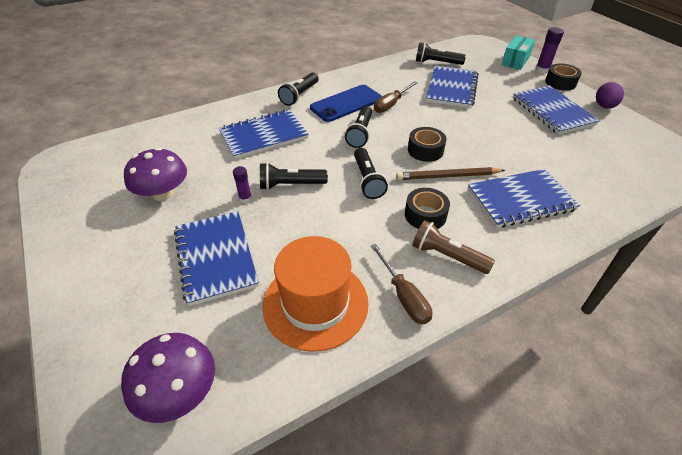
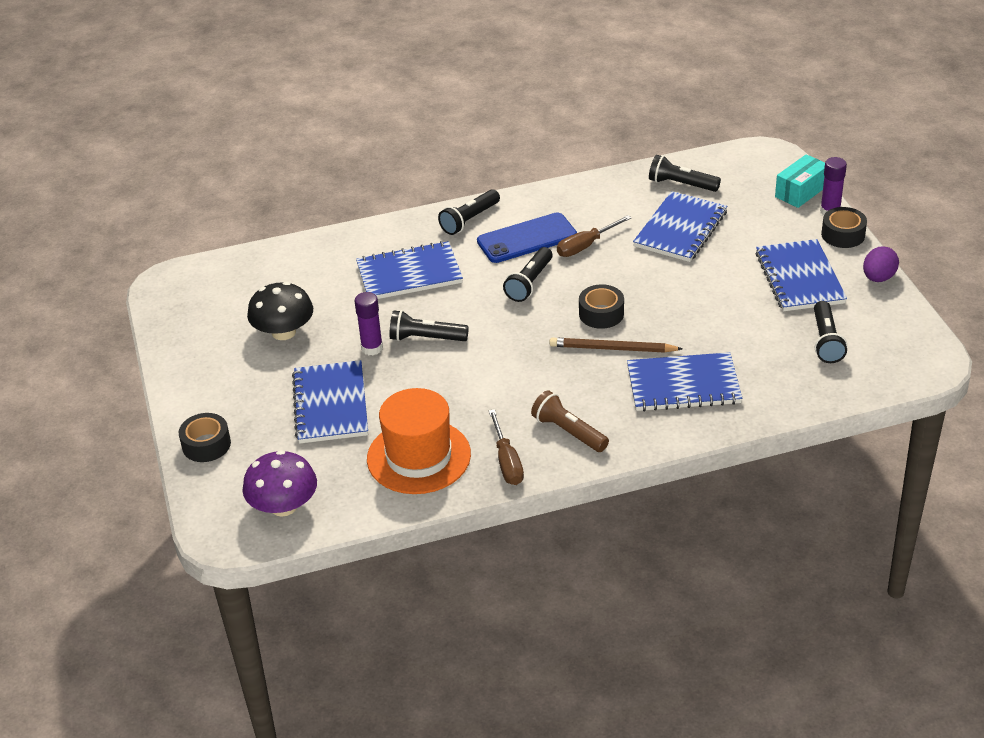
camera: 15 degrees right, 5 degrees down
(163, 193) = (283, 332): purple mushroom -> black mushroom
(245, 198) = (372, 348): purple glue stick -> purple glue stick, size x1.54
(367, 180) = (515, 343): black flashlight -> black flashlight (826, 341)
(425, 215) = (565, 389): black tape -> black tape (206, 445)

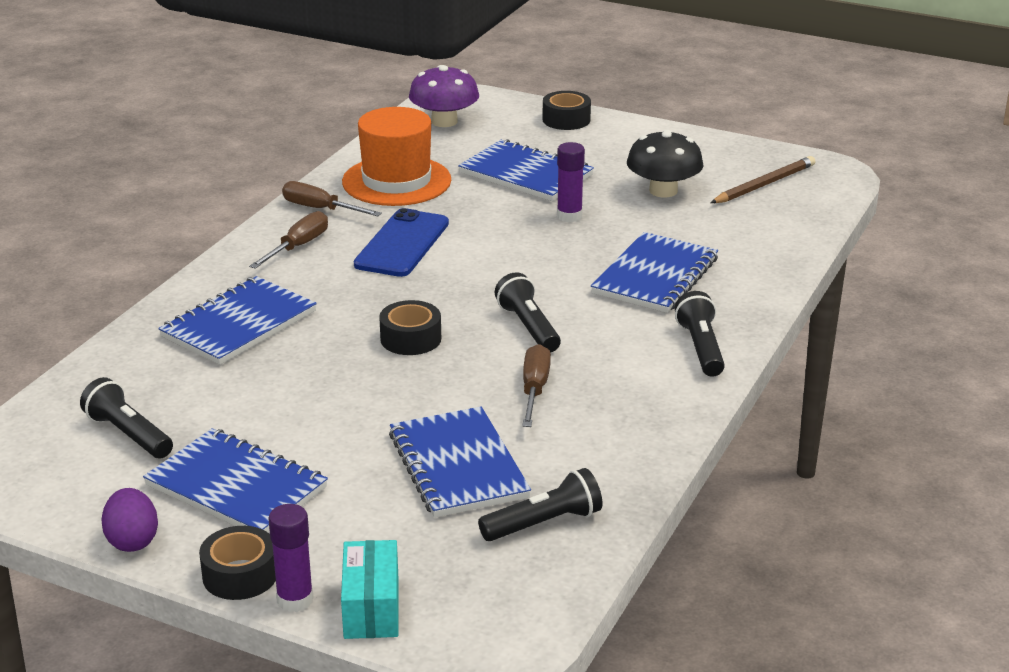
camera: 130 degrees right, 10 degrees down
(426, 338) = (538, 243): black flashlight -> none
(527, 238) = (608, 363): blue phone -> blue phone (402, 244)
(568, 432) = (298, 246): brown flashlight -> brown screwdriver
(612, 349) = (352, 317): brown pencil -> brown pencil (764, 184)

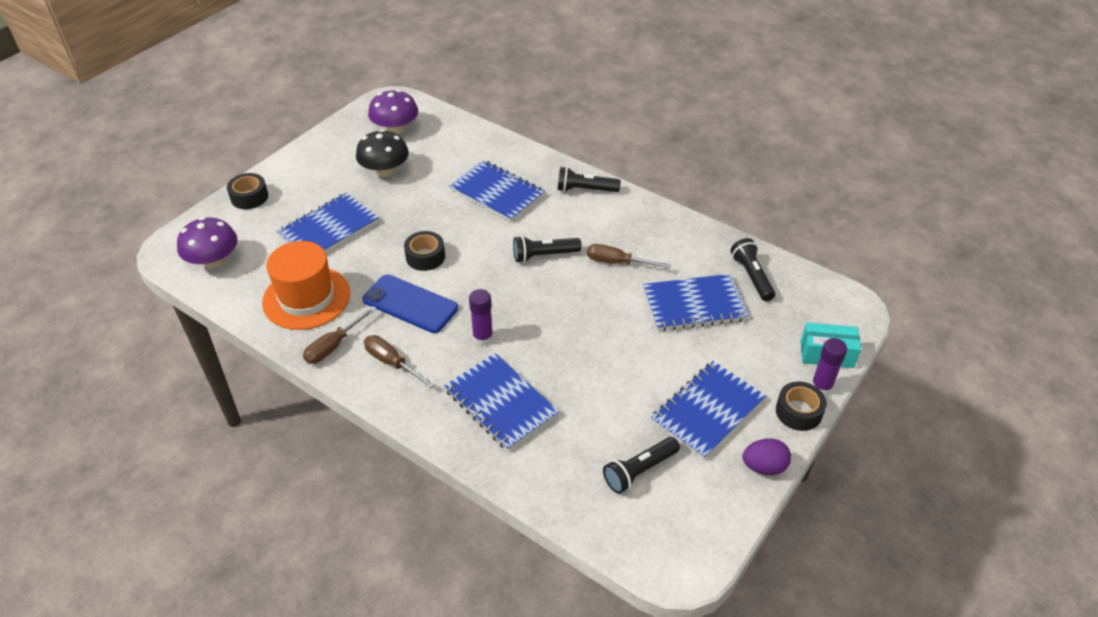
camera: 80 degrees left, 15 degrees up
(410, 339) = (544, 312): black tape -> black tape (425, 257)
(569, 216) = (402, 217): purple glue stick -> purple glue stick (483, 338)
(764, 184) = (395, 129): brown pencil -> purple mushroom

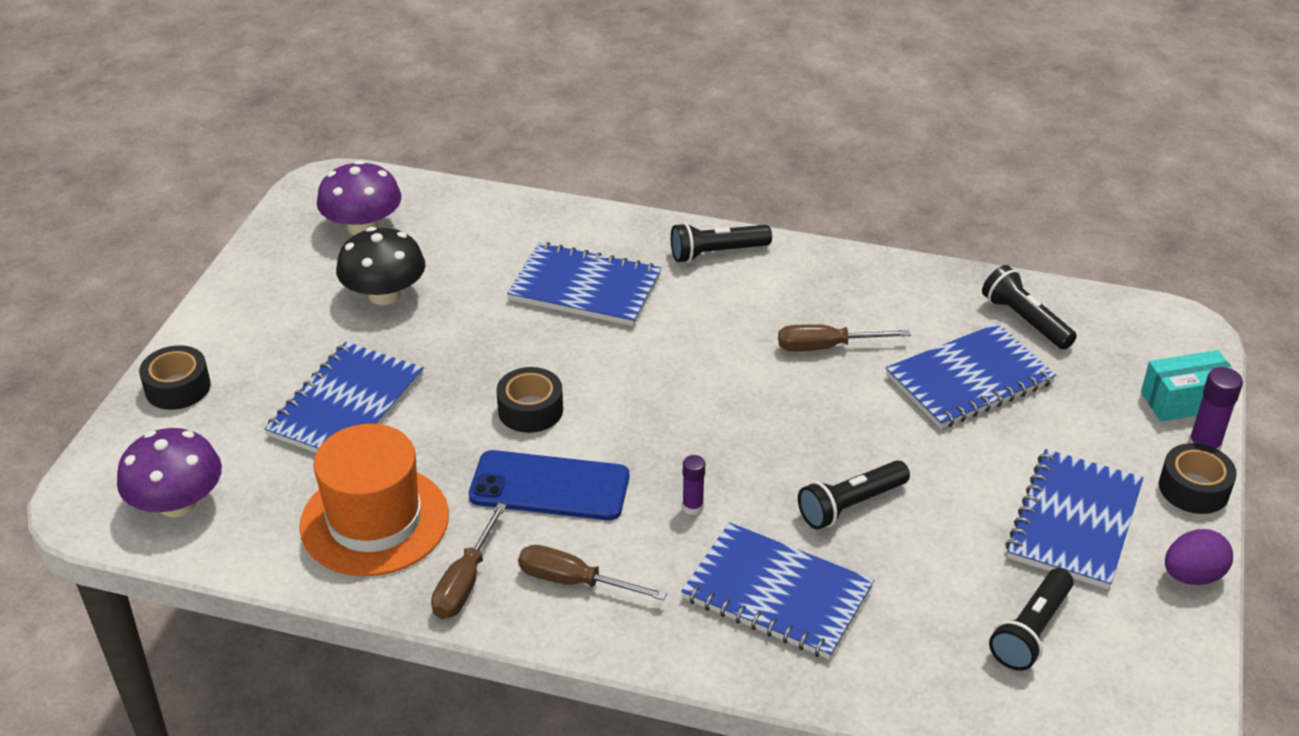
camera: 20 degrees left, 5 degrees down
(483, 338) = (692, 507): purple glue stick -> purple glue stick, size x0.65
(544, 255) = (712, 363): black flashlight -> black flashlight (850, 505)

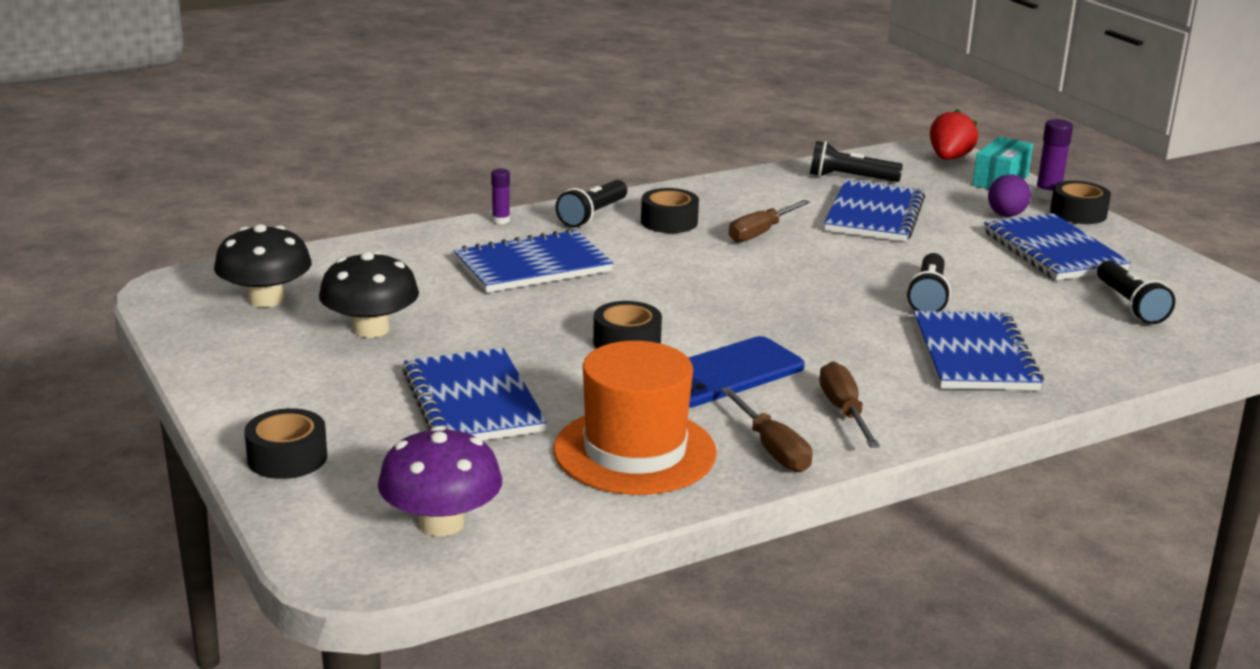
camera: 45 degrees left, 15 degrees down
(363, 226) = (266, 299): purple mushroom -> black mushroom
(574, 582) = (844, 411): brown screwdriver -> brown screwdriver turned 105 degrees clockwise
(692, 507) = (839, 340): purple glue stick -> purple glue stick (501, 220)
(768, 293) = (669, 222): none -> black tape
(777, 594) = (974, 355): blue notebook -> blue notebook turned 75 degrees counterclockwise
(1179, 344) = (949, 158): none -> red strawberry
(1192, 576) = (1150, 247): purple egg -> purple egg (1006, 215)

